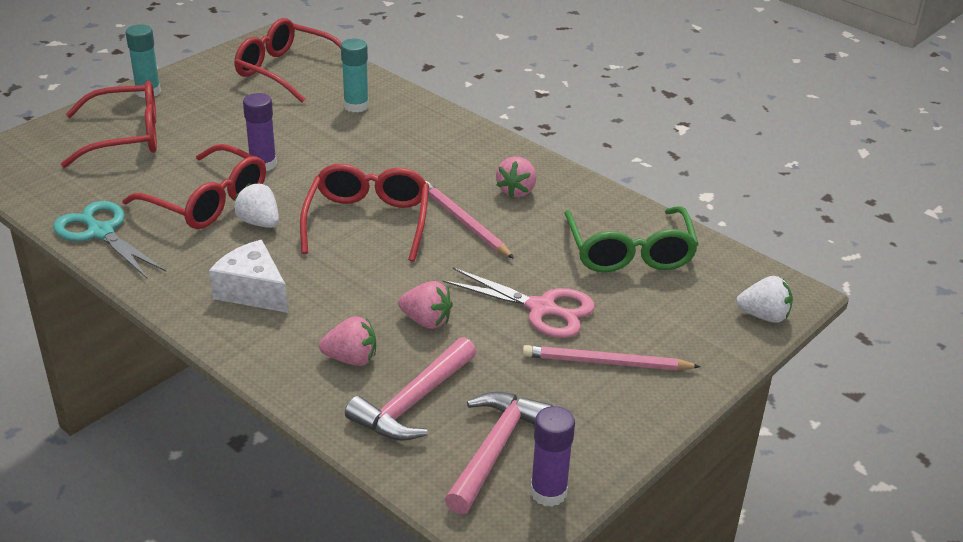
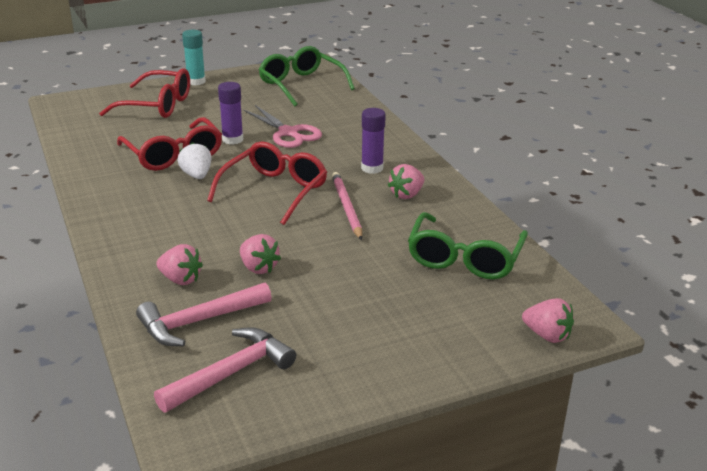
camera: 25 degrees right, 5 degrees down
(101, 232) = (88, 159): turquoise scissors -> none
(252, 291) = (152, 218): white cheese -> none
(286, 70) = (301, 85): red glasses -> green glasses
(356, 106) = (332, 115): turquoise glue stick -> none
(542, 308) = (356, 281): pink scissors -> pink scissors (288, 133)
(548, 492) = (245, 418): purple glue stick -> purple glue stick (372, 168)
(606, 363) = (376, 335): pink pencil -> none
(764, 316) = (547, 335): white strawberry -> pink strawberry

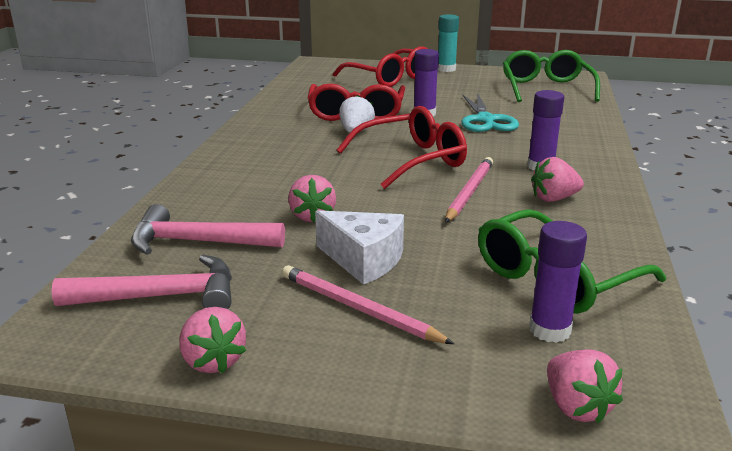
camera: 35 degrees right, 5 degrees down
(180, 279) = (231, 204): pink strawberry -> pink strawberry (213, 361)
(288, 133) = (485, 120): pink scissors -> turquoise scissors
(336, 290) = (364, 260): none -> white cheese
(373, 326) = (358, 309): none -> pink pencil
(493, 295) = (550, 330): none -> purple glue stick

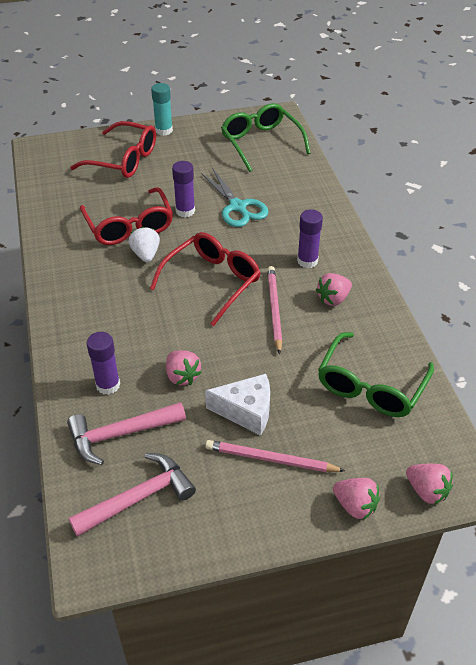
camera: 25 degrees left, 20 degrees up
(213, 361) = (214, 539): pink strawberry -> pink strawberry (355, 506)
(550, 330) = (388, 435): purple glue stick -> purple glue stick (108, 385)

